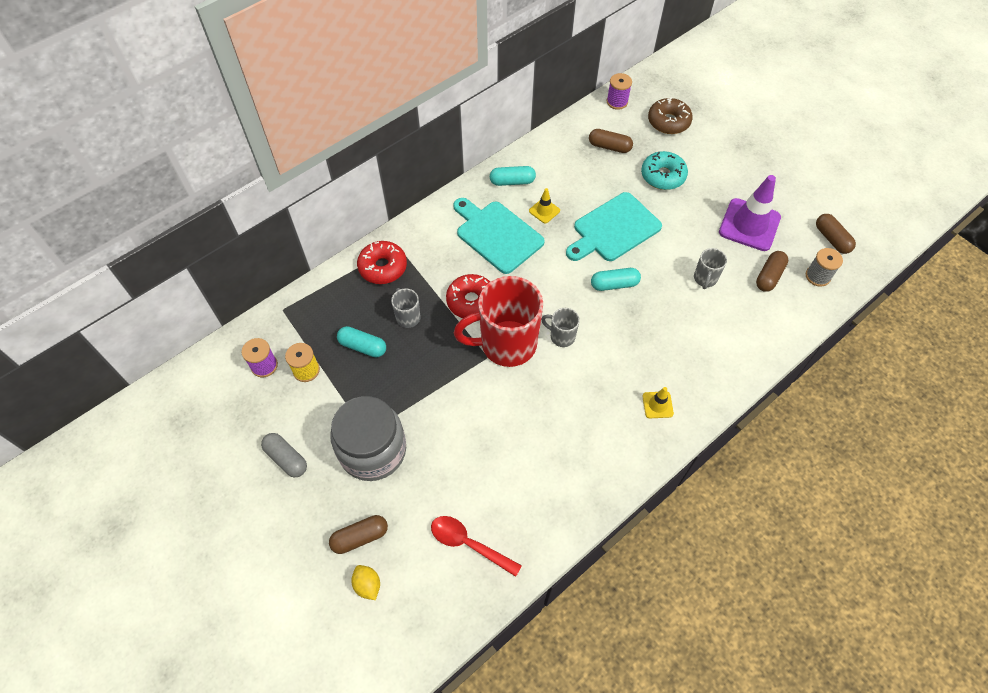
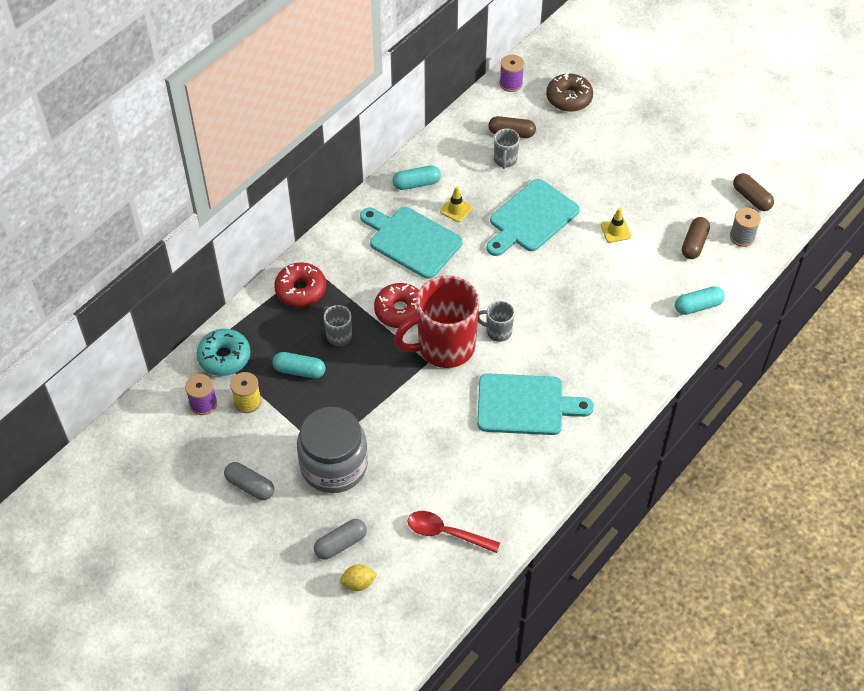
camera: 10 degrees left, 5 degrees down
(360, 537) = (340, 544): brown capsule -> grey capsule
(367, 585) = (358, 583): yellow lemon -> yellow lemon turned 60 degrees counterclockwise
(575, 417) = (525, 405): none -> turquoise cutting board
(614, 284) = (541, 273): turquoise capsule -> turquoise capsule (698, 306)
(657, 405) = (603, 382): yellow traffic cone -> yellow traffic cone (615, 231)
(663, 176) = (572, 156): turquoise donut -> turquoise donut (224, 357)
(705, 279) = (631, 255): grey mug -> grey mug (505, 160)
(749, 225) = (667, 195): purple traffic cone -> none

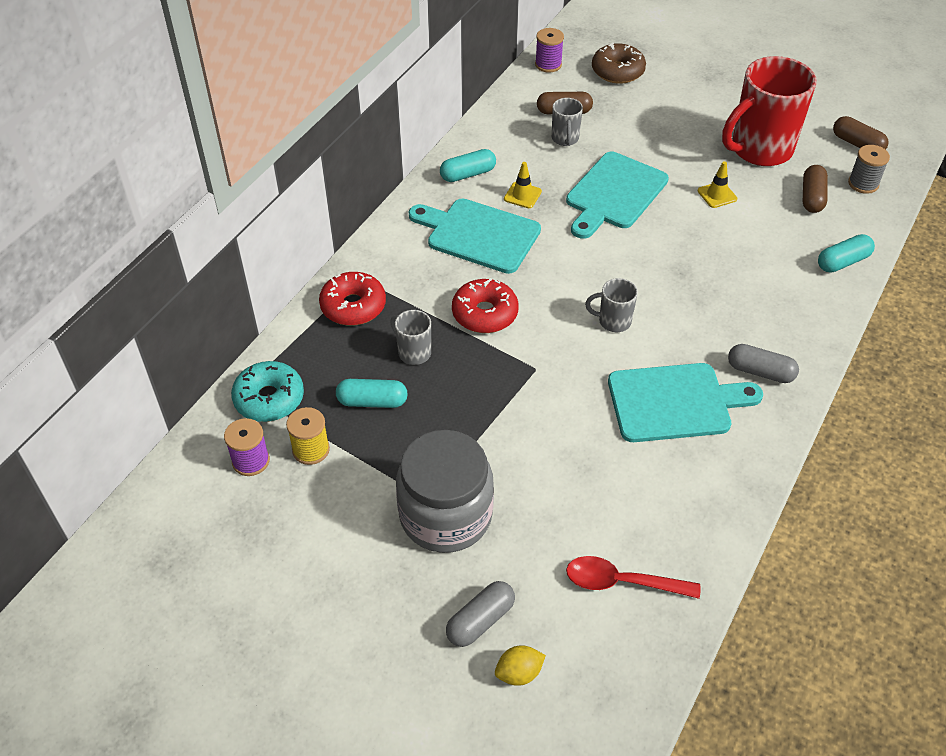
camera: 10 degrees left, 5 degrees down
(250, 486) = (335, 560): grey capsule -> grey capsule (760, 372)
(444, 347) = (552, 348): red mug -> red mug (759, 150)

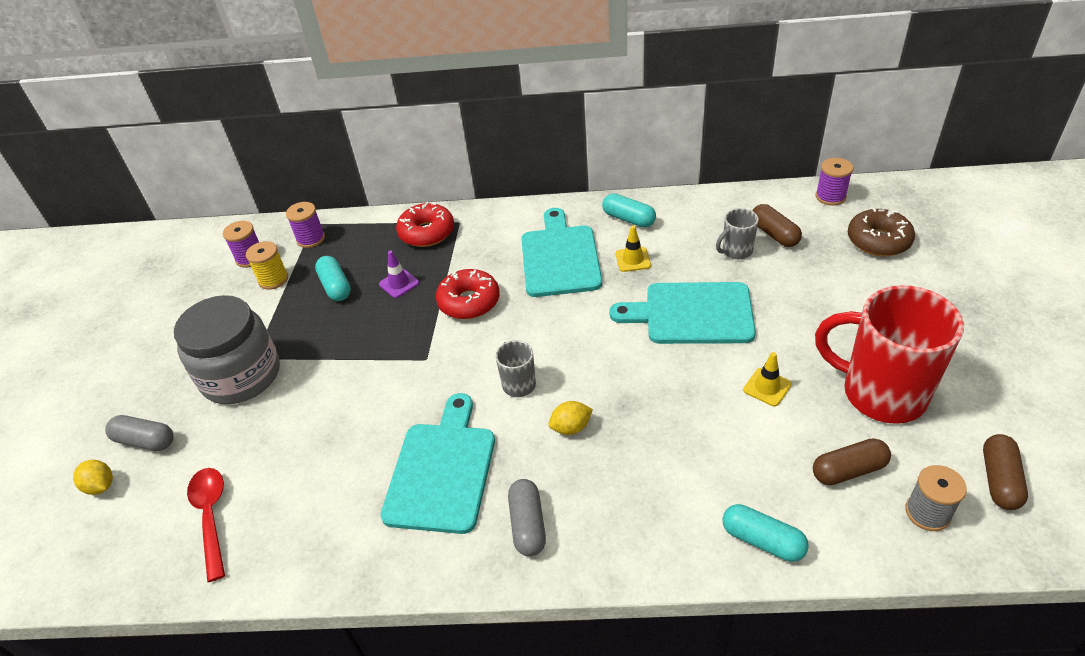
camera: 65 degrees right, 5 degrees down
(269, 399) = (311, 239): turquoise donut -> purple spool
(413, 352) = (399, 283): grey mug -> purple traffic cone
(675, 402) = (442, 471): turquoise cutting board -> turquoise cutting board turned 135 degrees counterclockwise
(683, 310) = (571, 427): none -> yellow lemon

